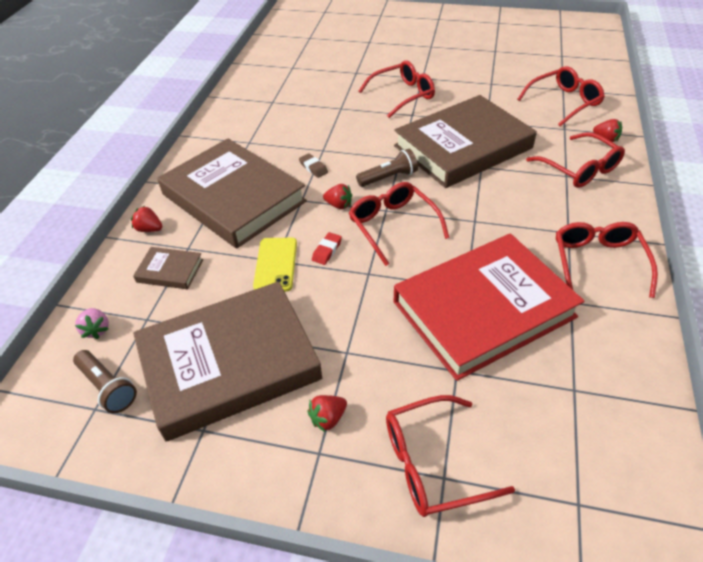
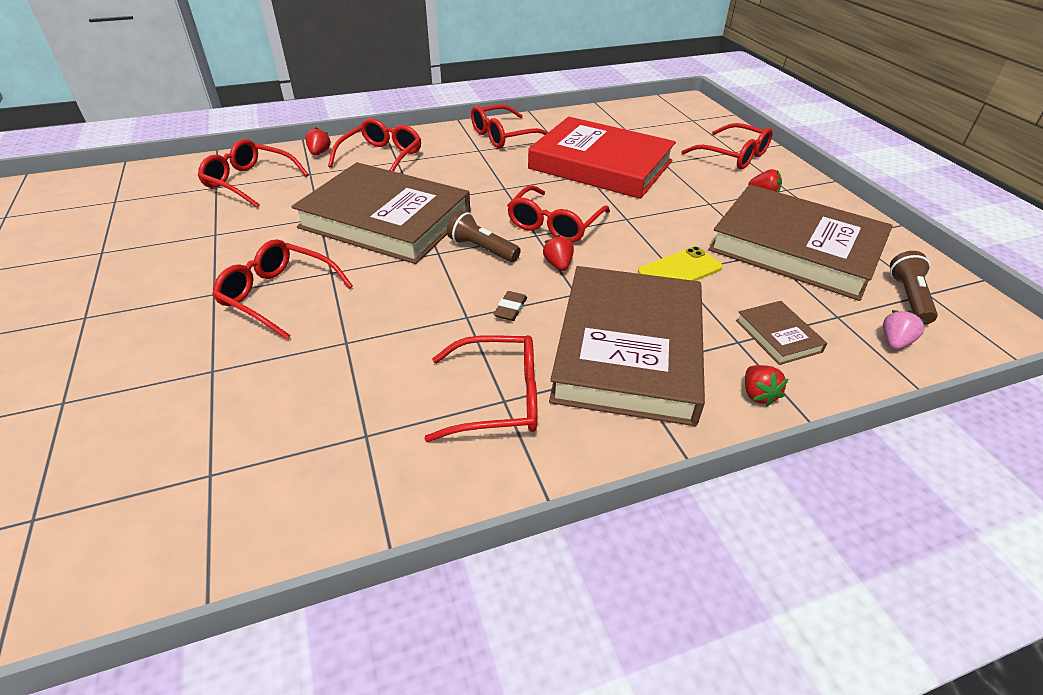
camera: 125 degrees left, 5 degrees down
(252, 141) = (498, 398): none -> red glasses
(327, 251) = (627, 248): red eraser -> none

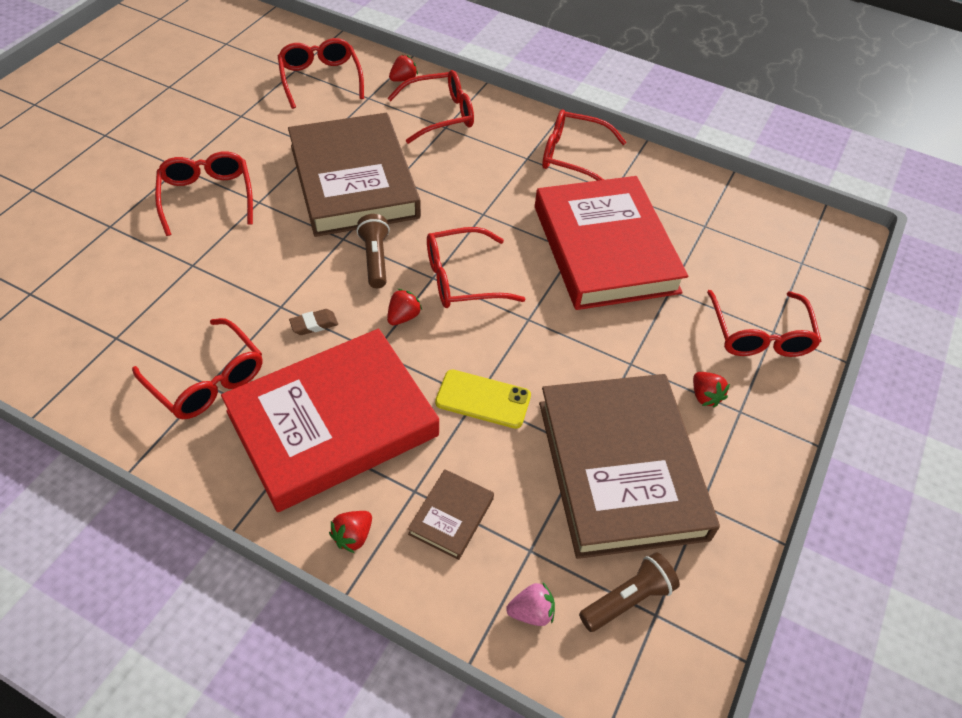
camera: 45 degrees right, 10 degrees up
(628, 349) = (332, 423): brown book -> red book

